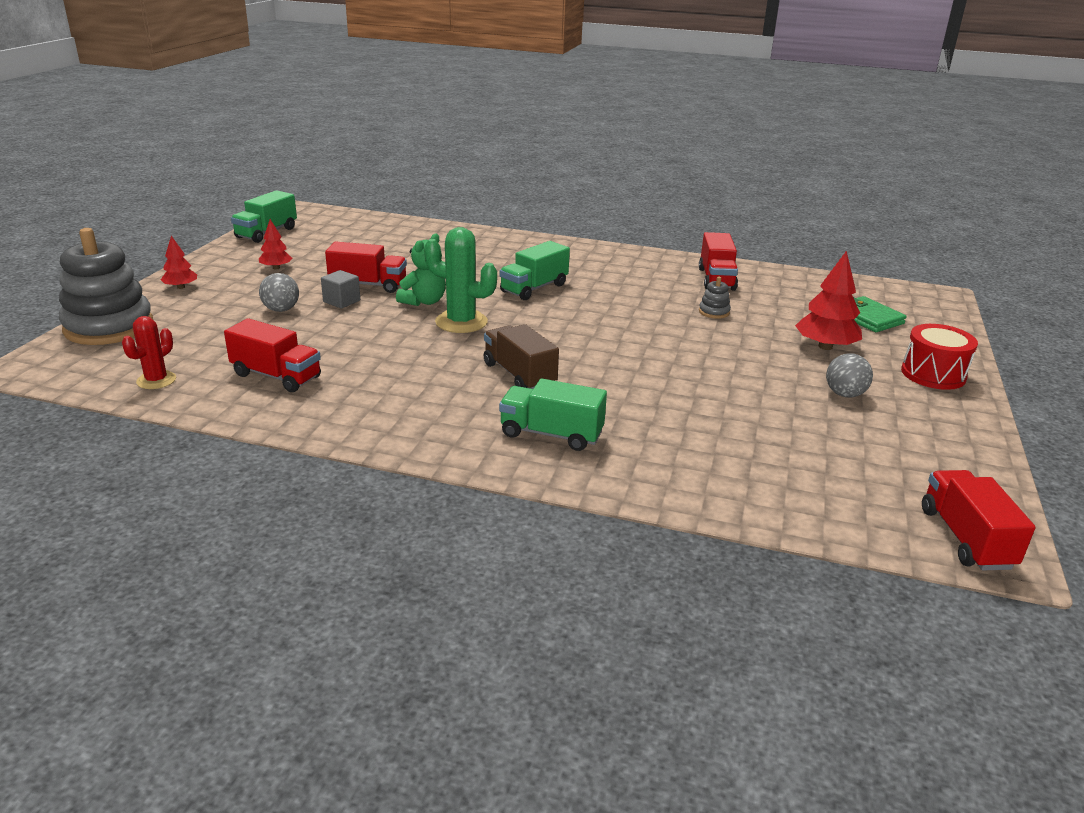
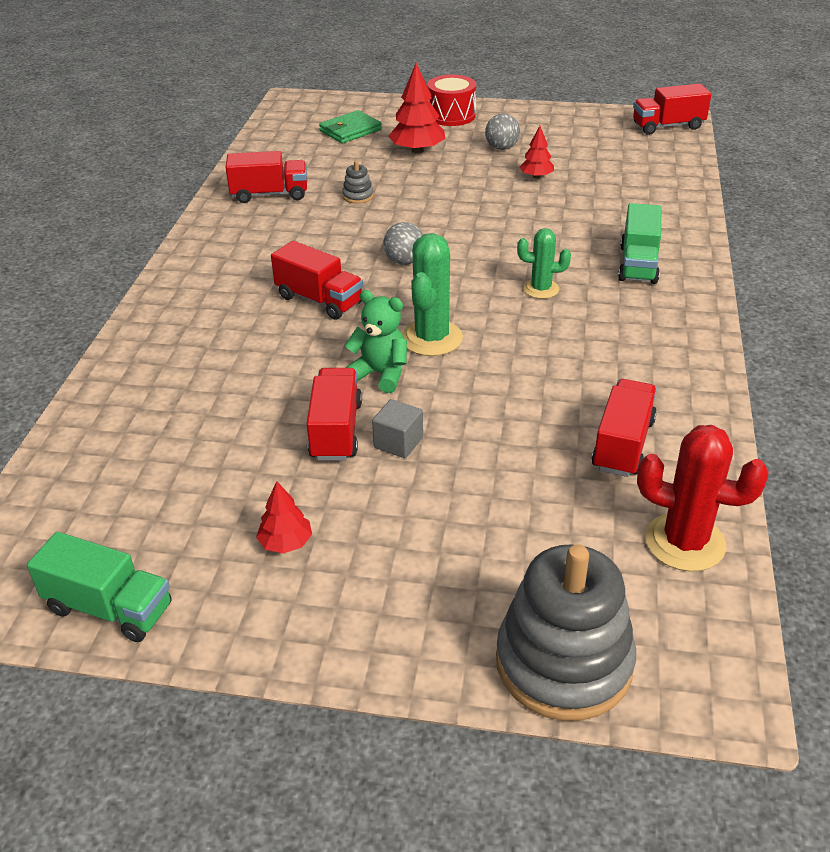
camera: 95 degrees left, 10 degrees up
(156, 380) = (685, 542): red cactus -> red cactus, size x1.62
(181, 287) = (389, 635): red tree -> red tree (536, 176)
(281, 310) = (442, 492): grey ball -> grey ball (404, 261)
(519, 375) = (541, 289): brown truck -> green cactus
(534, 288) = (319, 300): green truck -> red truck

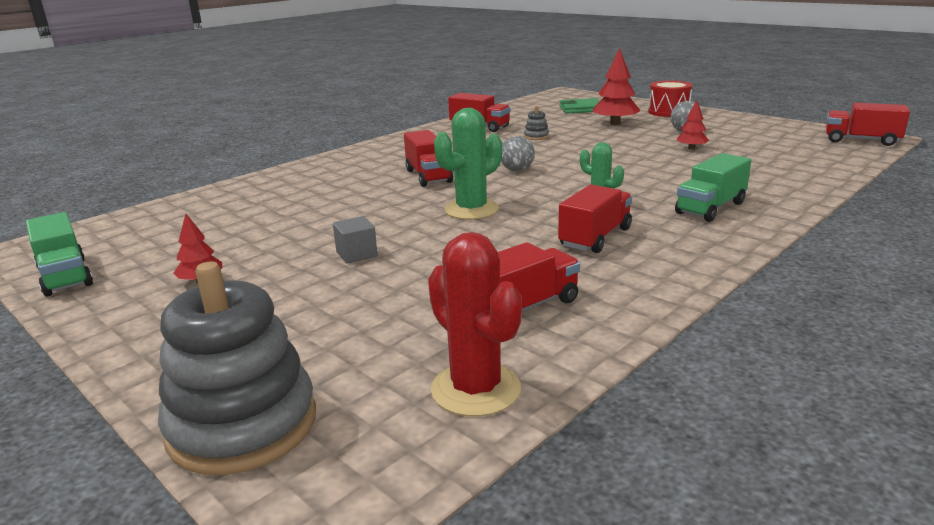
camera: 35 degrees right, 15 degrees down
(336, 431) = (329, 237): red truck -> red truck (595, 237)
(380, 374) = (405, 218): green teddy bear -> none

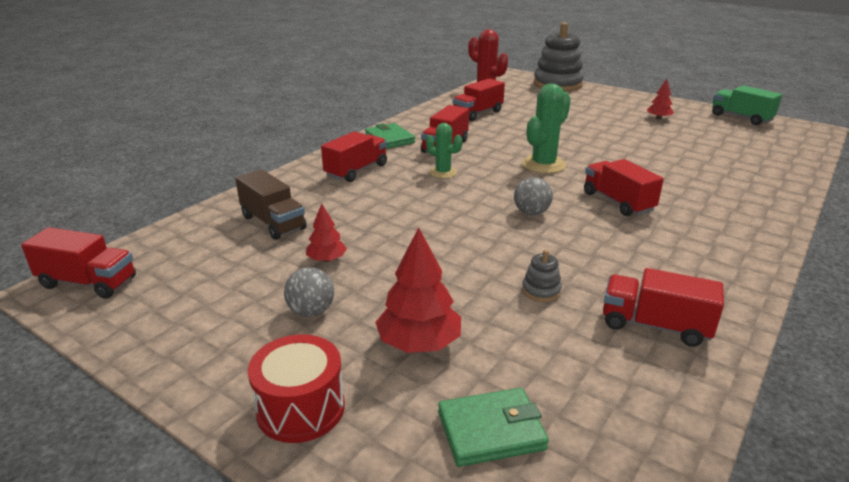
camera: 170 degrees right, 5 degrees up
(356, 254) = (590, 133): grey cube -> none
(686, 252) = (389, 139): none -> green wallet
(710, 208) = (356, 171): green truck -> red truck
(760, 167) = (273, 223): none -> brown truck

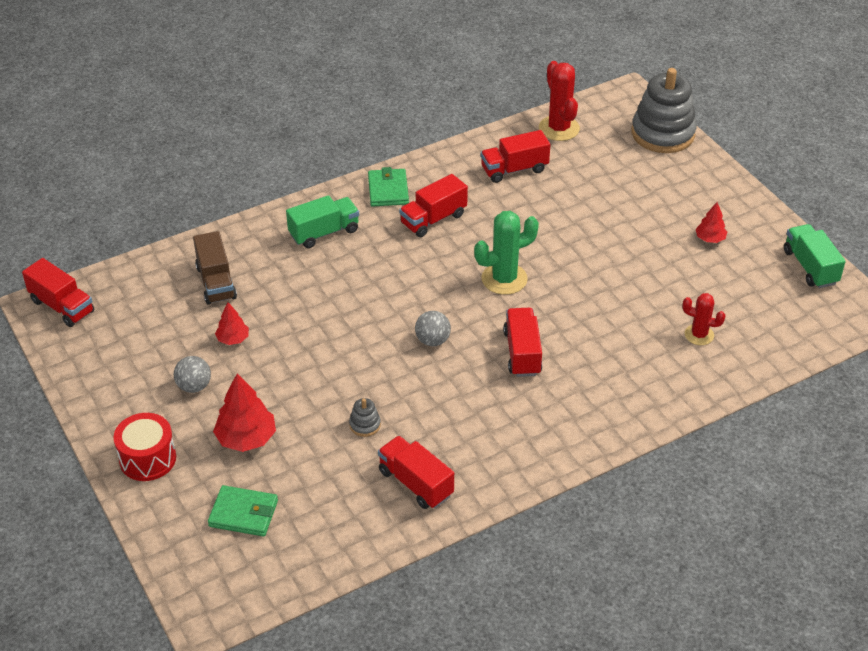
camera: 25 degrees right, 15 degrees up
(356, 171) = (324, 232): red truck -> green truck
(443, 172) = (400, 260): green cactus -> none
(730, 162) = (699, 335): none -> red cactus

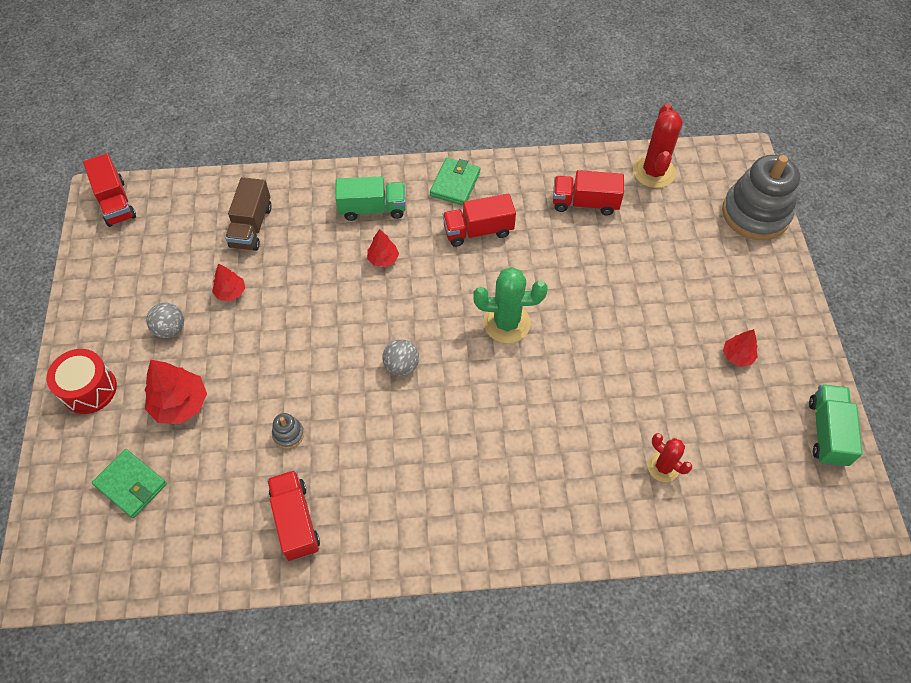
camera: 25 degrees right, 15 degrees up
(360, 267) = (383, 259): none -> red tree
(522, 353) = (476, 415): red truck -> none

